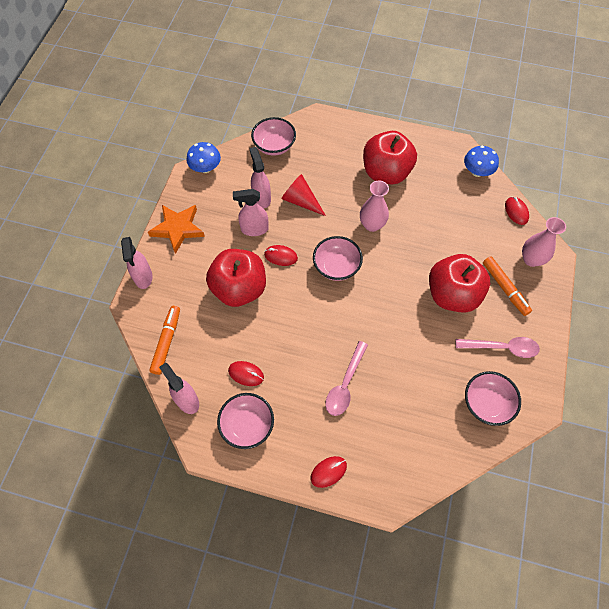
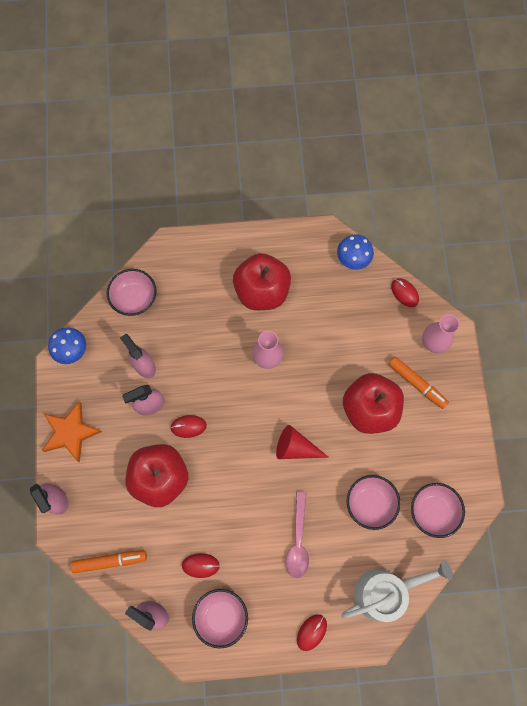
camera: 20 degrees left, 10 degrees up
(166, 342) = (110, 561): orange marker -> orange marker turned 90 degrees clockwise
(301, 201) = (186, 355): red cone -> red cone (296, 447)
(336, 266) = (248, 418): pink bowl -> pink bowl (370, 503)
(415, 460) = (385, 591): none -> white watering can
(502, 348) = (431, 448): pink spoon -> none

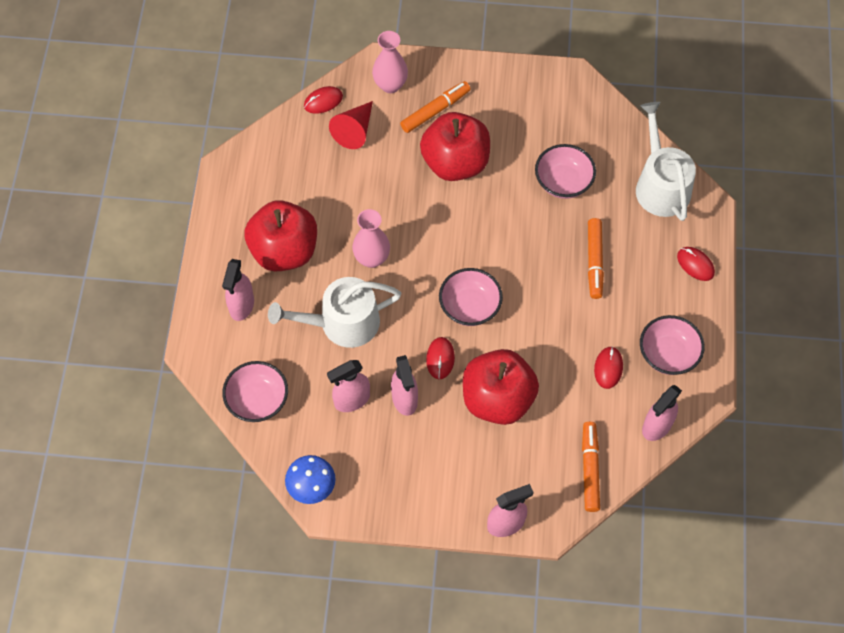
camera: 80 degrees left, 10 degrees down
(71, 432) = (422, 498): orange star -> none
(207, 346) = (342, 323): none -> white watering can
(210, 270) = (241, 305): none -> pink spray bottle
(296, 447) = (487, 246): red cone -> red cone (354, 130)
(298, 541) = (594, 261): pink spoon -> orange marker
(353, 258) = (266, 145): blue mushroom -> none
(433, 511) = (581, 123): pink bowl -> pink bowl (469, 306)

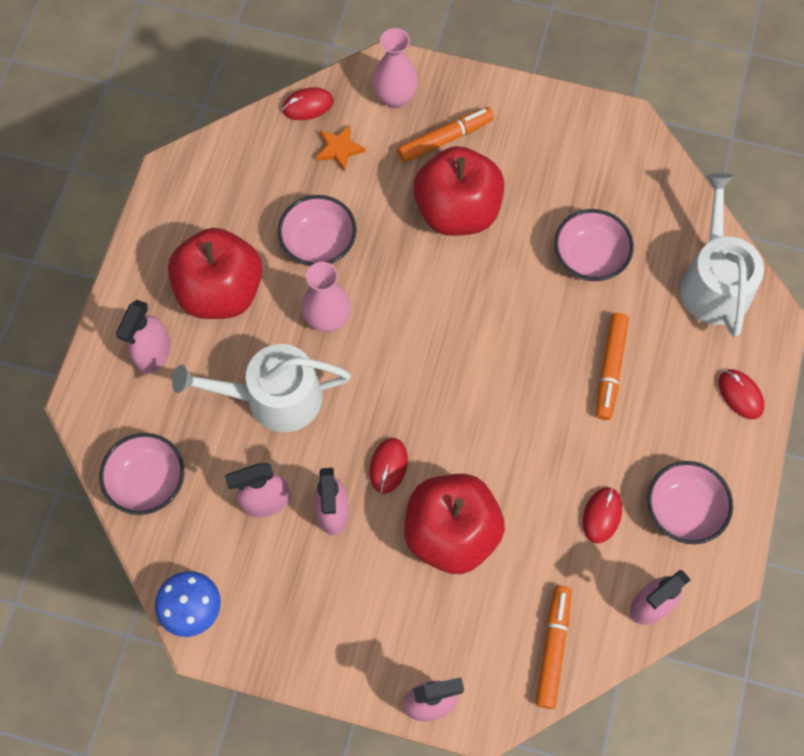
camera: 10 degrees right, 5 degrees up
(354, 130) = (339, 149): red cone -> orange star
(469, 306) = (439, 403): pink bowl -> pink bowl (319, 243)

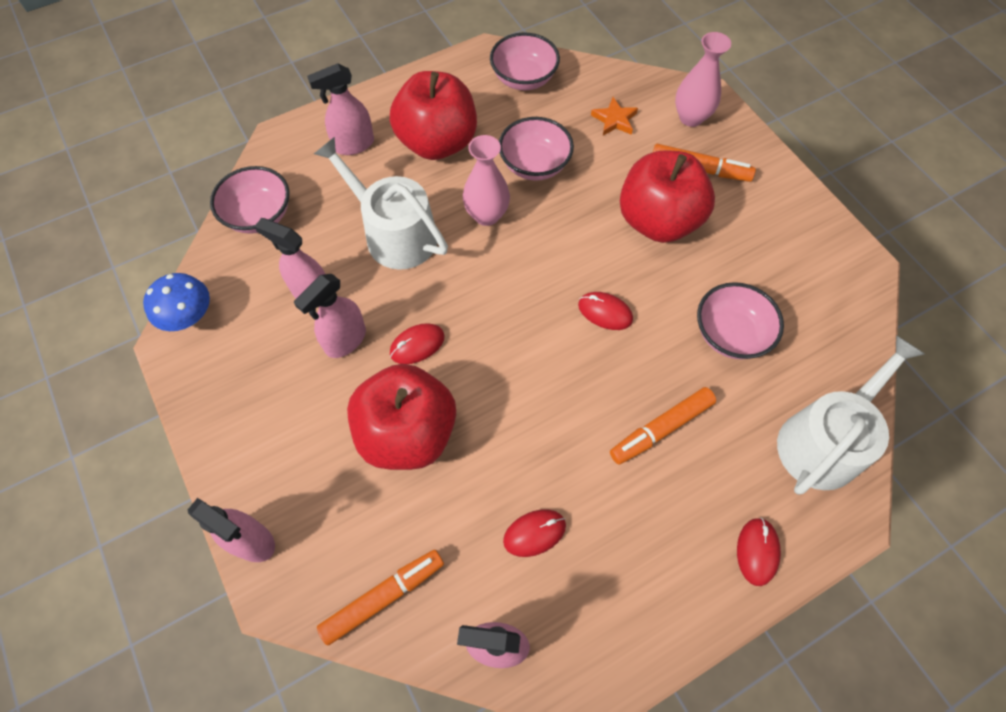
camera: 45 degrees right, 5 degrees down
(307, 105) = (622, 79): red mouse -> red mouse (605, 312)
(683, 510) = (607, 596): pink bowl -> pink bowl (524, 79)

